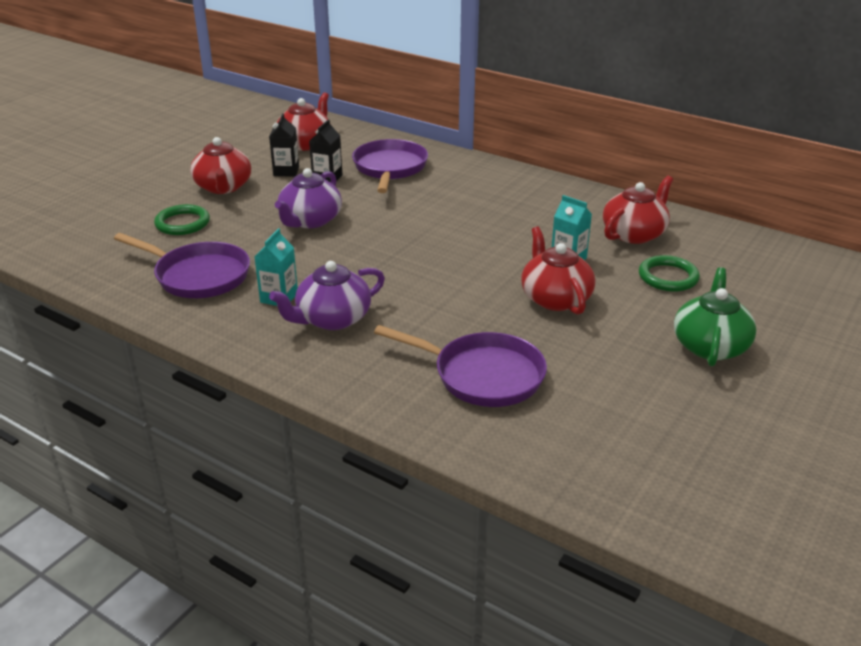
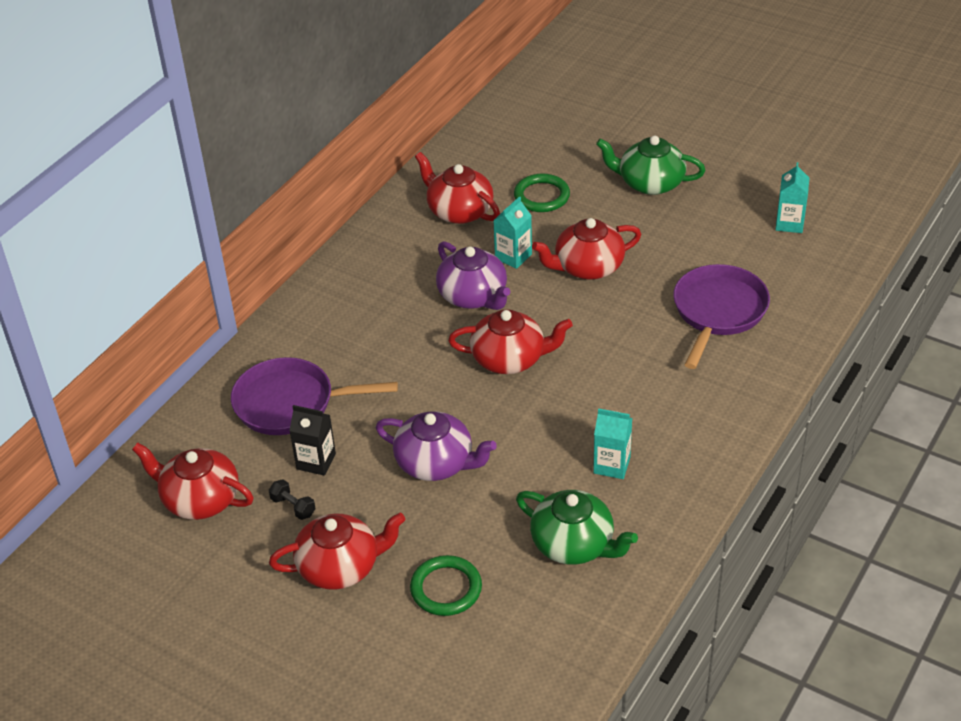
camera: 90 degrees left, 10 degrees up
(198, 275) = (574, 544): purple pan -> green teapot
(286, 171) = (293, 507): black carton -> black dumbbell
(332, 319) = (646, 418): purple teapot -> purple teapot (473, 296)
(425, 254) = (510, 359): none -> red teapot
(652, 448) = (789, 223): none -> turquoise carton

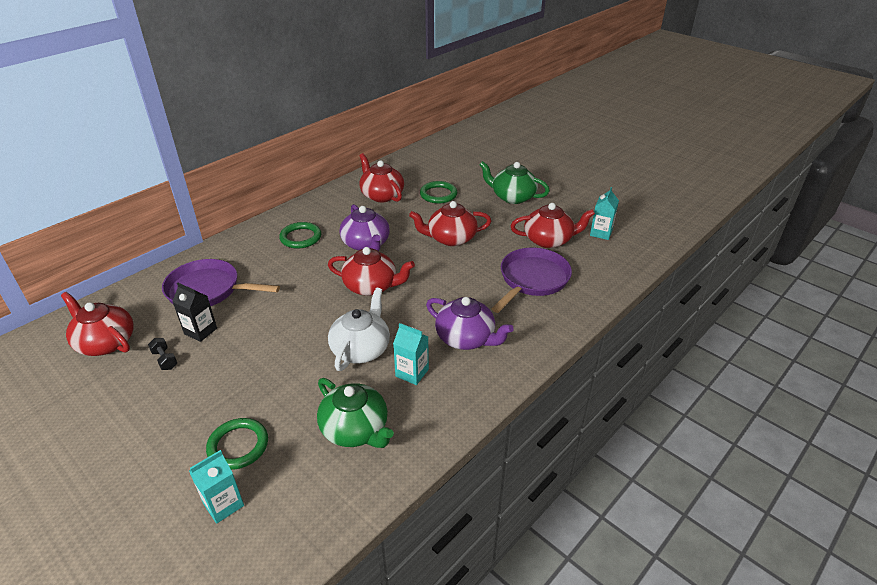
camera: 10 degrees right, 5 degrees down
(340, 567) = (170, 411): red teapot -> red teapot (549, 240)
(376, 301) = (300, 237): none -> green ring
(436, 463) = (283, 347): purple teapot -> purple teapot (466, 338)
(513, 256) = (404, 225): turquoise carton -> turquoise carton (223, 504)
(536, 447) = (361, 349): none -> white teapot

